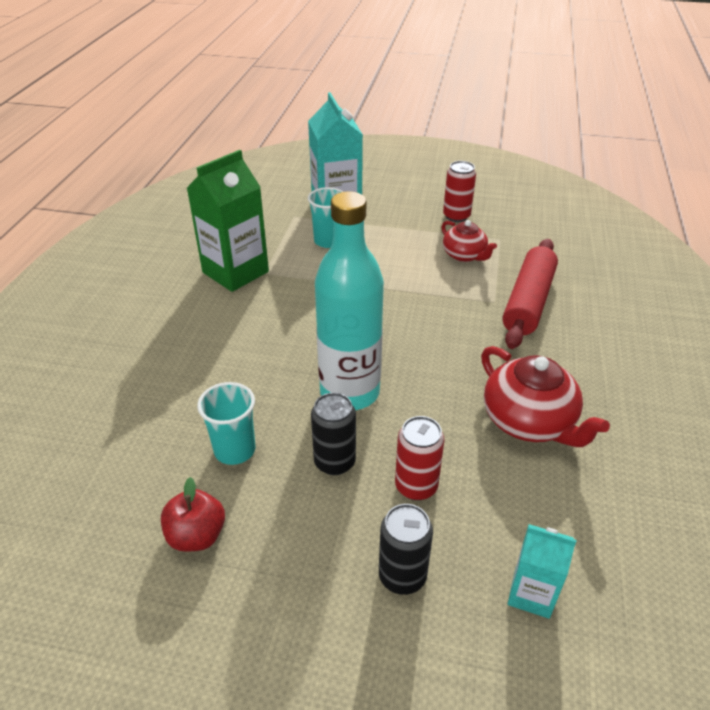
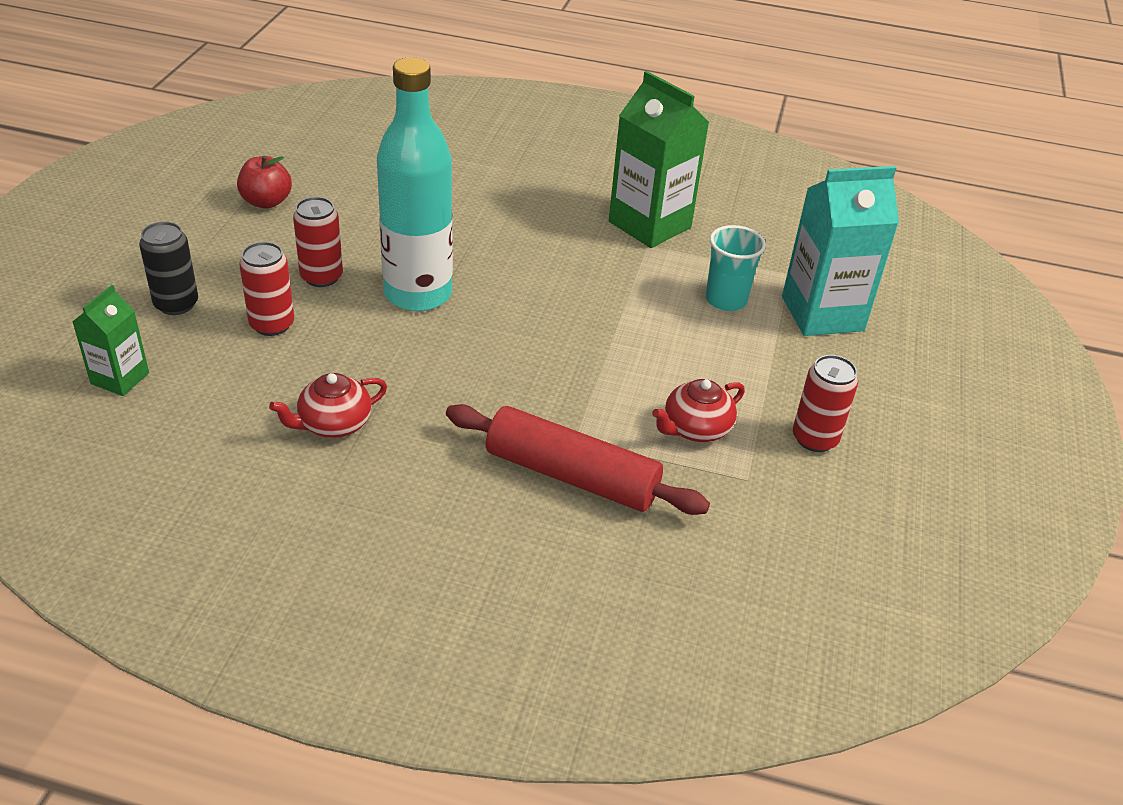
camera: 90 degrees right, 0 degrees up
(235, 450) = (356, 221): turquoise cup -> none
(334, 462) = (321, 277): black can -> red can
(529, 422) = (333, 424): red teapot -> red teapot, size x0.62
(531, 593) = (120, 378): turquoise carton -> green carton

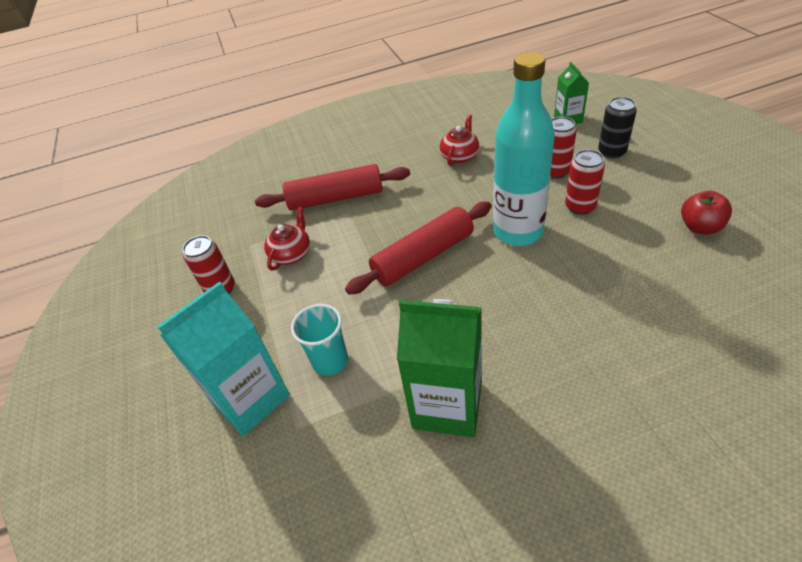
camera: 155 degrees right, 5 degrees up
(544, 331) = (423, 257): none -> red rolling pin

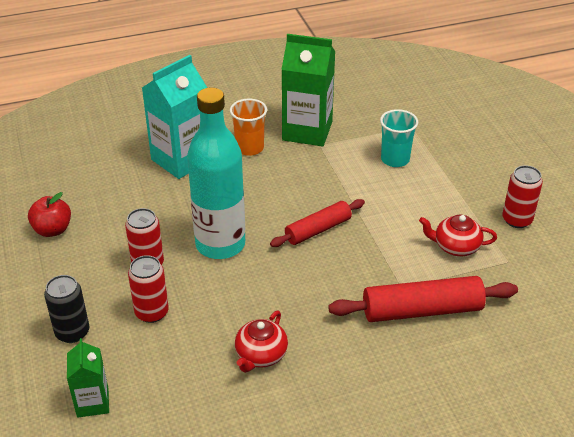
camera: 175 degrees right, 5 degrees down
(250, 398) = (451, 143): turquoise carton -> turquoise carton (181, 159)
(291, 254) = (455, 246): red teapot -> red teapot turned 75 degrees clockwise
(423, 257) = (318, 230): red rolling pin -> red rolling pin, size x0.65
(523, 363) = (249, 148): none -> orange cup

